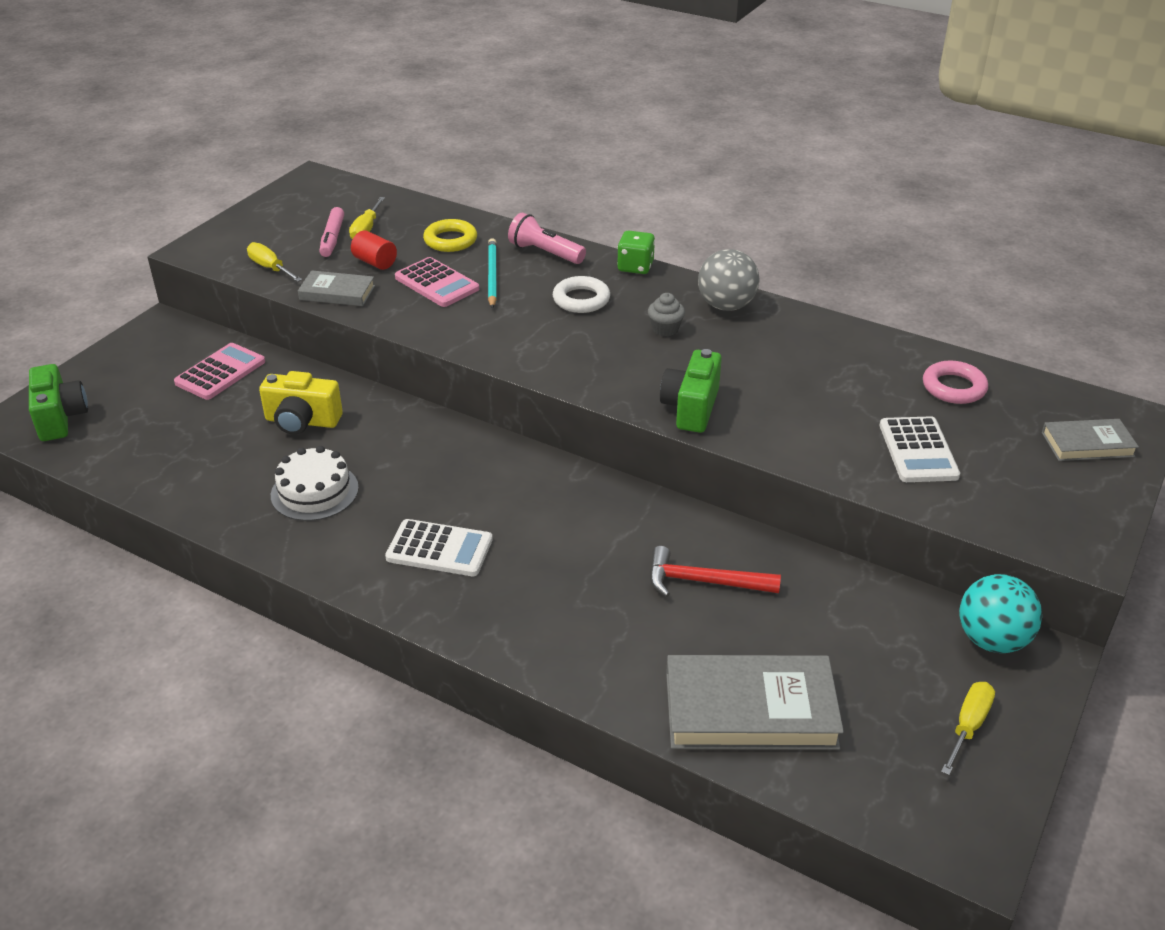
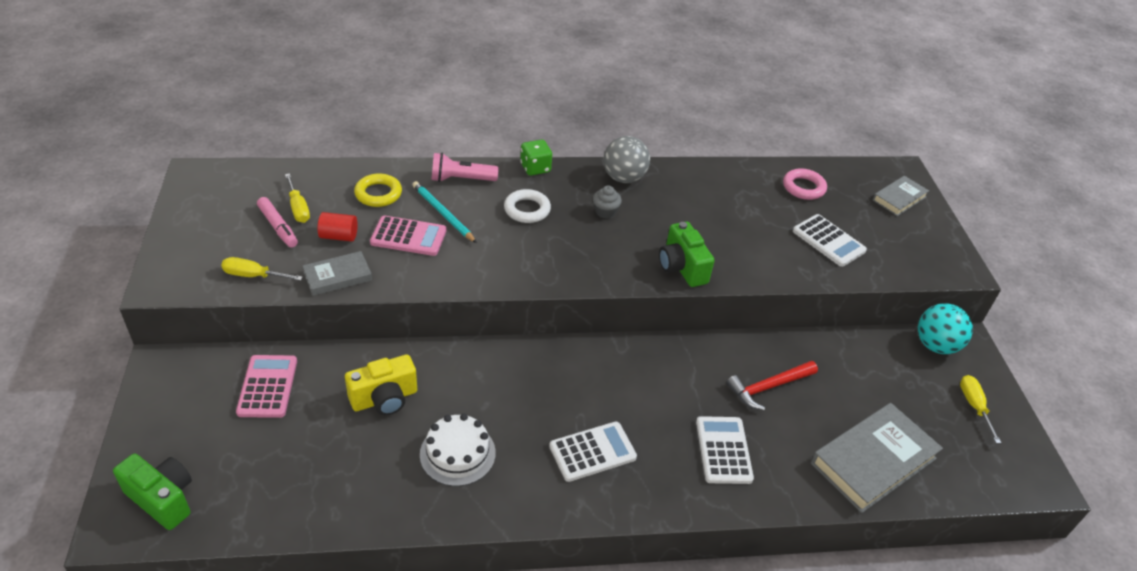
camera: 40 degrees left, 5 degrees up
(578, 613) = (723, 450): none -> white calculator

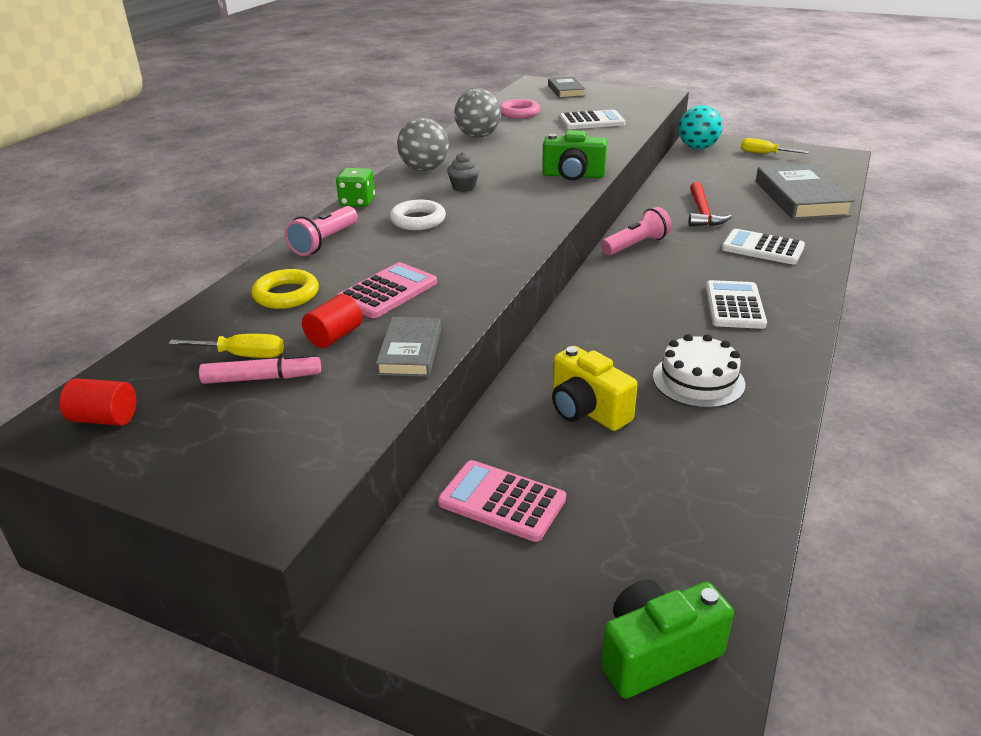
camera: 55 degrees left, 10 degrees down
(215, 188) = (105, 418): none -> red cylinder
(254, 276) = (343, 416): yellow screwdriver -> none
(384, 399) = (587, 410): yellow camera -> yellow camera turned 135 degrees clockwise
(443, 213) = (370, 264): turquoise pencil -> none
(660, 357) = (636, 245): none -> pink flashlight
(722, 182) = (478, 136): none -> grey ball

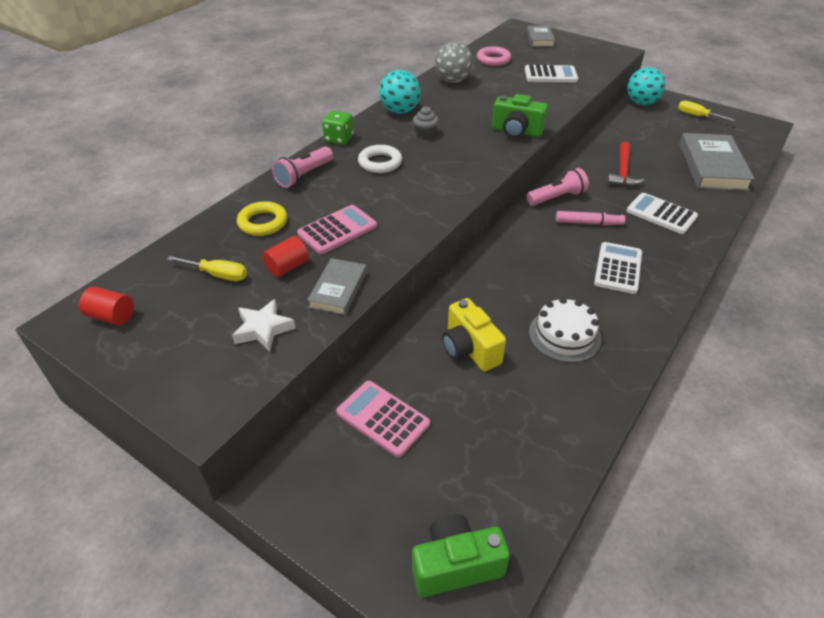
camera: 10 degrees right, 10 degrees up
(262, 378) = (226, 298): pink marker -> pink marker (588, 223)
(324, 405) = (263, 329): none -> white star
(424, 169) = (400, 111): grey ball -> turquoise ball

